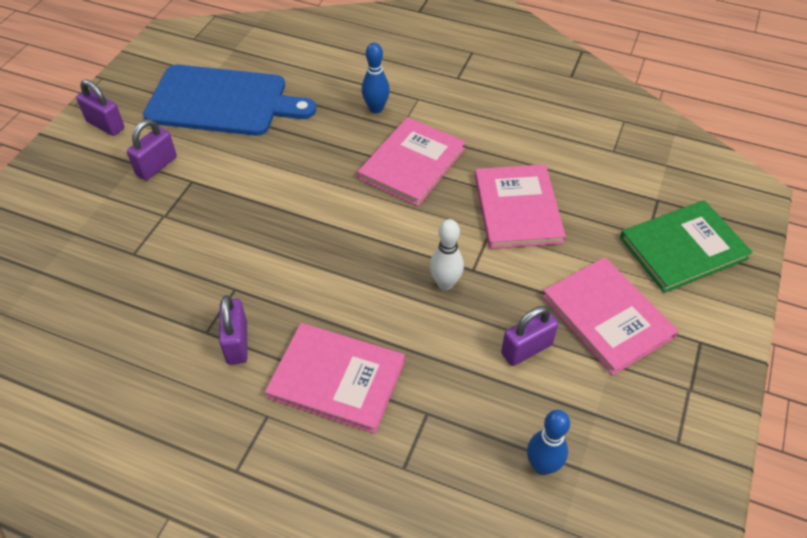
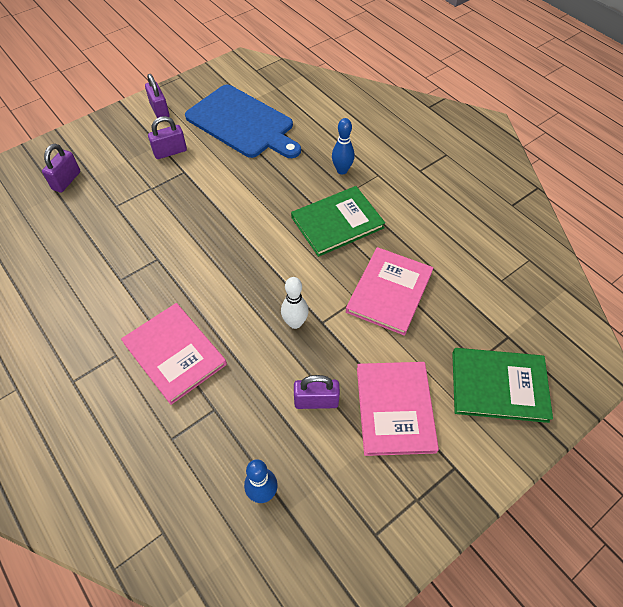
camera: 30 degrees right, 5 degrees up
(237, 342) = (133, 296): purple padlock -> purple padlock (66, 181)
(412, 163) = (337, 223): pink book -> green book

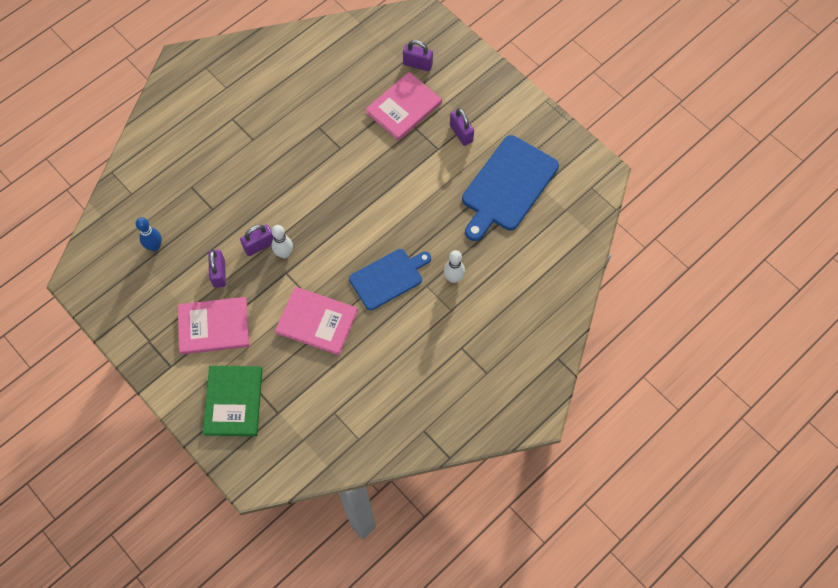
camera: 85 degrees right, 10 degrees up
(160, 111) = (515, 114): purple padlock -> purple padlock (259, 245)
(174, 353) = (255, 176): pink book -> pink book (403, 108)
(337, 223) = (388, 278): green book -> blue cutting board
(342, 170) = (453, 278): blue bowling pin -> white bowling pin

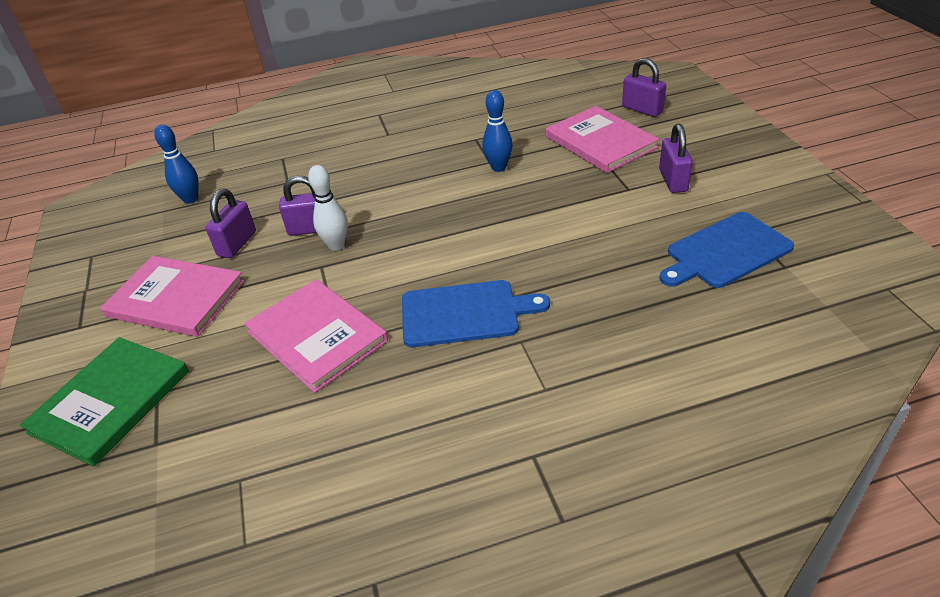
camera: 30 degrees right, 25 degrees down
(349, 153) = (498, 167): none -> blue bowling pin
(403, 108) = (600, 142): pink book -> pink book turned 75 degrees clockwise
(453, 278) = (574, 344): white bowling pin -> none
(507, 186) = (725, 252): blue cutting board -> blue cutting board, size x0.66

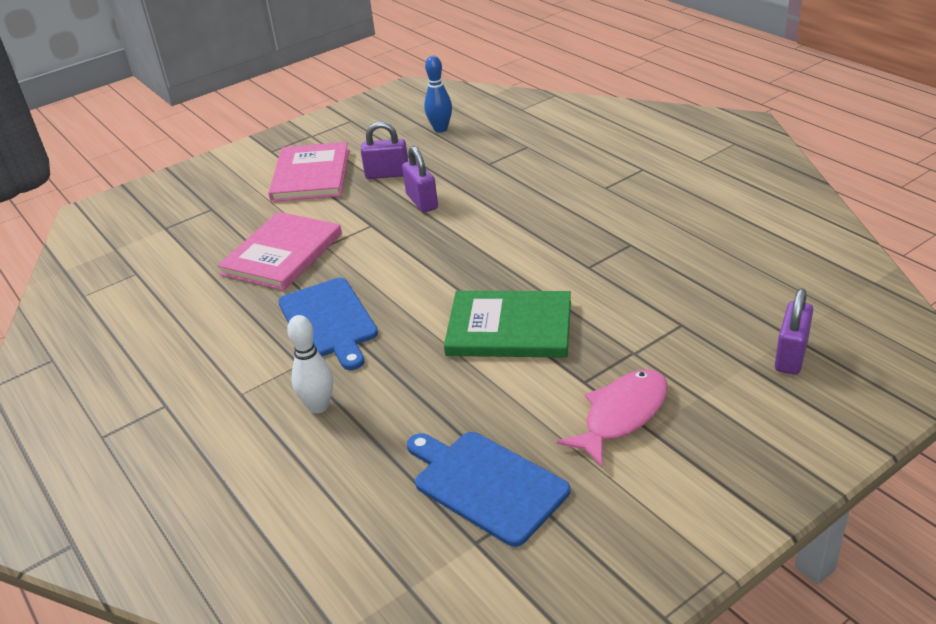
camera: 70 degrees right, 5 degrees down
(110, 401) = (200, 195): green book -> green book (509, 328)
(336, 245) = (403, 222): white bowling pin -> white bowling pin (319, 406)
(498, 167) = (579, 276): blue bowling pin -> none
(600, 142) = (680, 337): pink book -> none
(673, 180) = (622, 415): purple padlock -> pink fish

